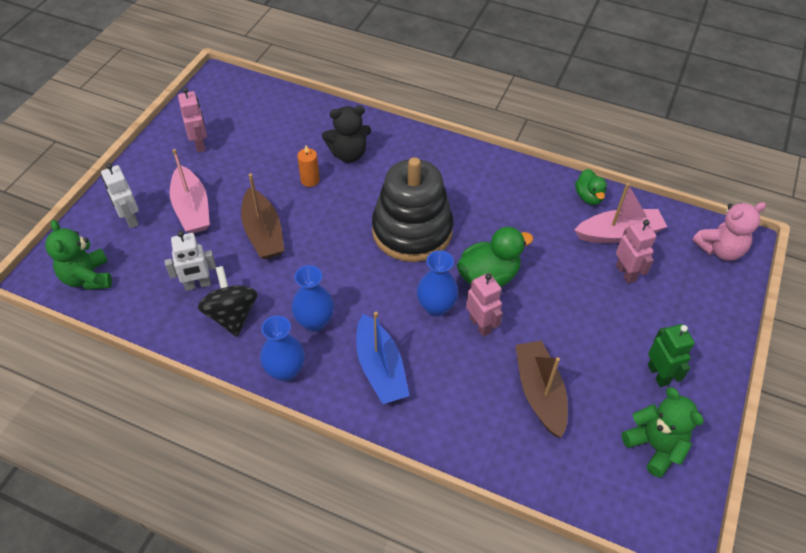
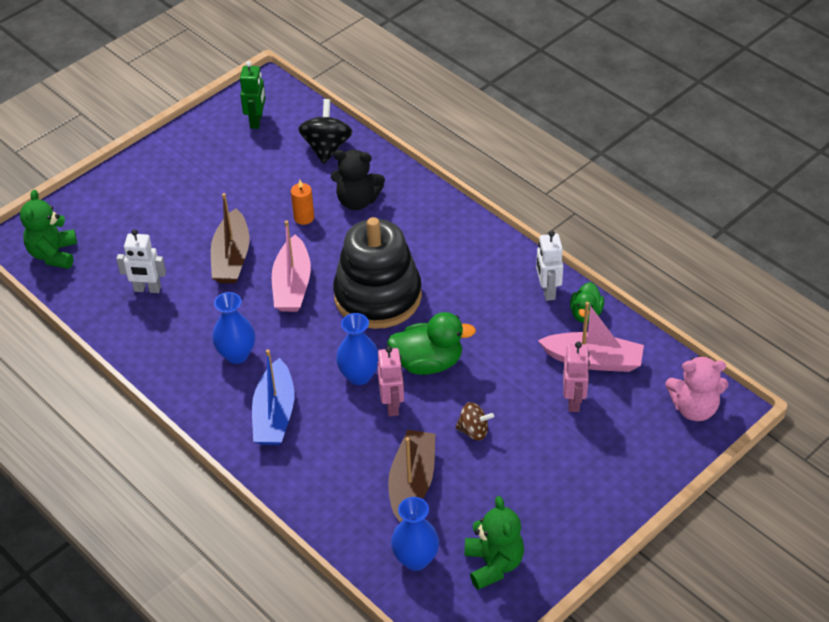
camera: 25 degrees right, 5 degrees down
(130, 219) = (115, 209): white robot -> white robot (547, 291)
(192, 209) = (176, 215): pink boat -> pink boat (292, 285)
(200, 144) = (215, 152): pink robot -> none
(232, 315) = (164, 326): black spinning top -> black spinning top (326, 148)
(285, 371) = (187, 389): blue vase -> blue vase (415, 559)
(562, 326) = (473, 431): none -> brown spinning top
(658, 374) = (541, 504): green robot -> green robot (256, 121)

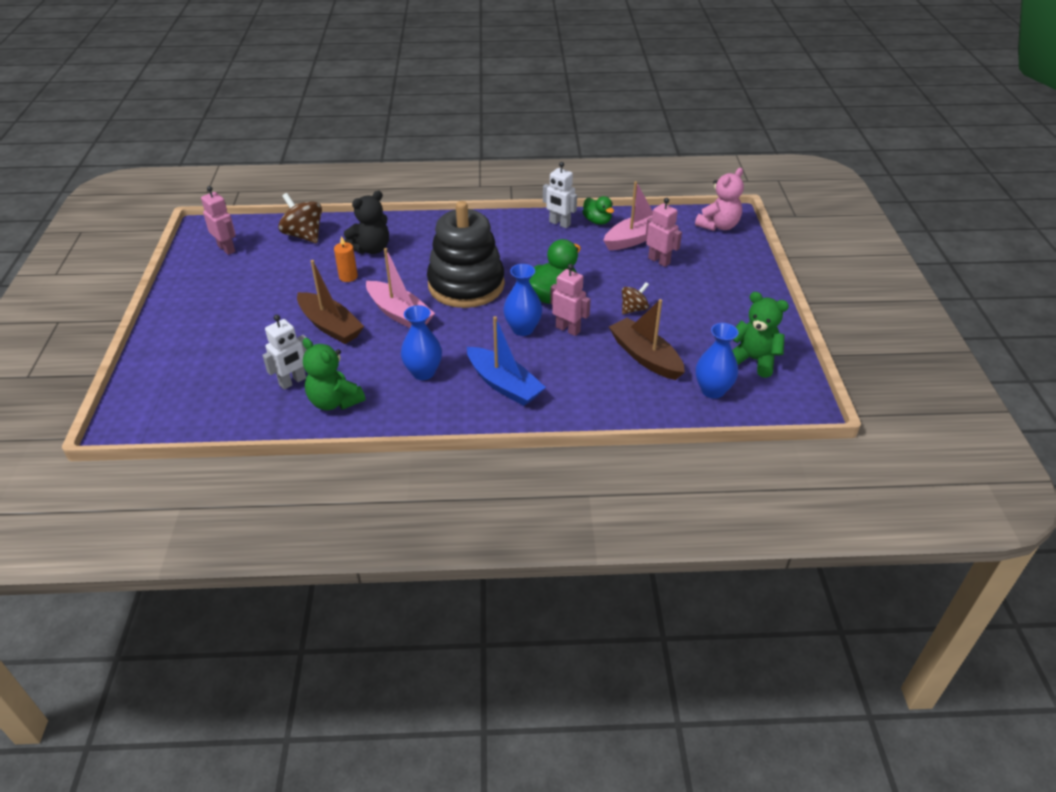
camera: 50 degrees left, 5 degrees down
(53, 254) = (174, 411): green teddy bear -> green teddy bear (334, 401)
(256, 121) = (227, 249): green robot -> pink robot
(326, 148) = (304, 235): black spinning top -> brown spinning top

